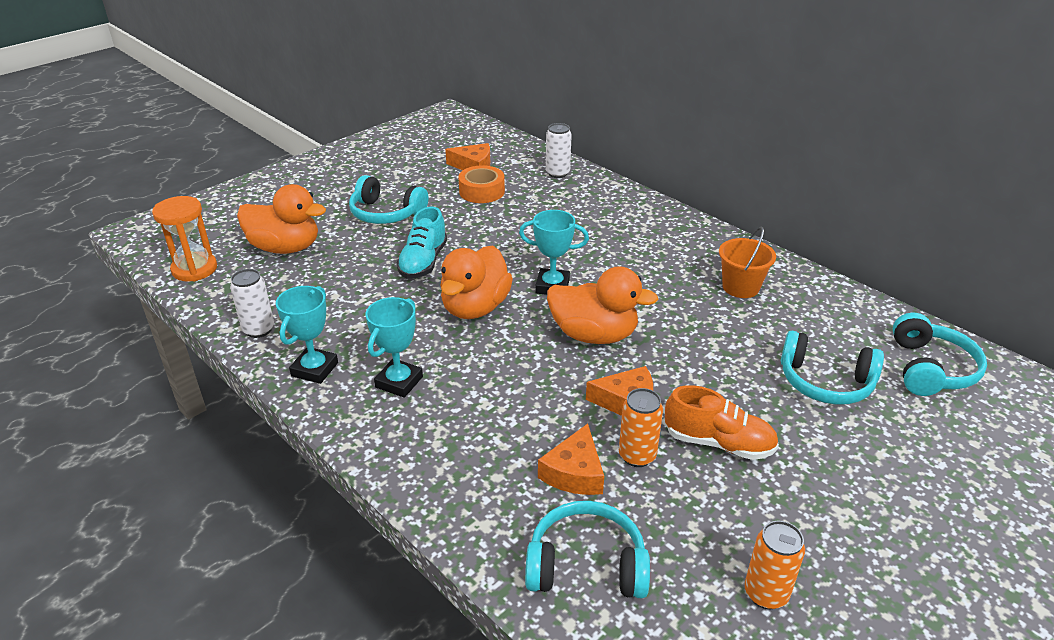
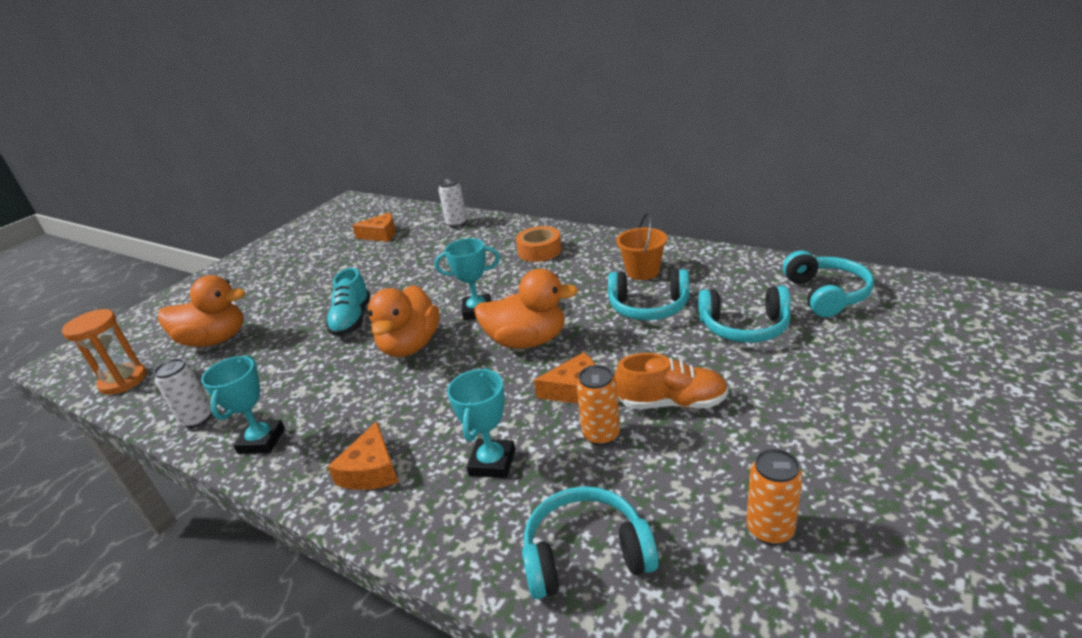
camera: 10 degrees left, 5 degrees down
(386, 213) = (308, 289): turquoise headphones -> turquoise headphones (648, 307)
(399, 382) = (351, 430): turquoise trophy -> turquoise trophy (492, 463)
(482, 191) = (393, 252): orange tape -> orange tape (539, 251)
(574, 472) = (546, 467): orange cheese -> orange cheese (371, 470)

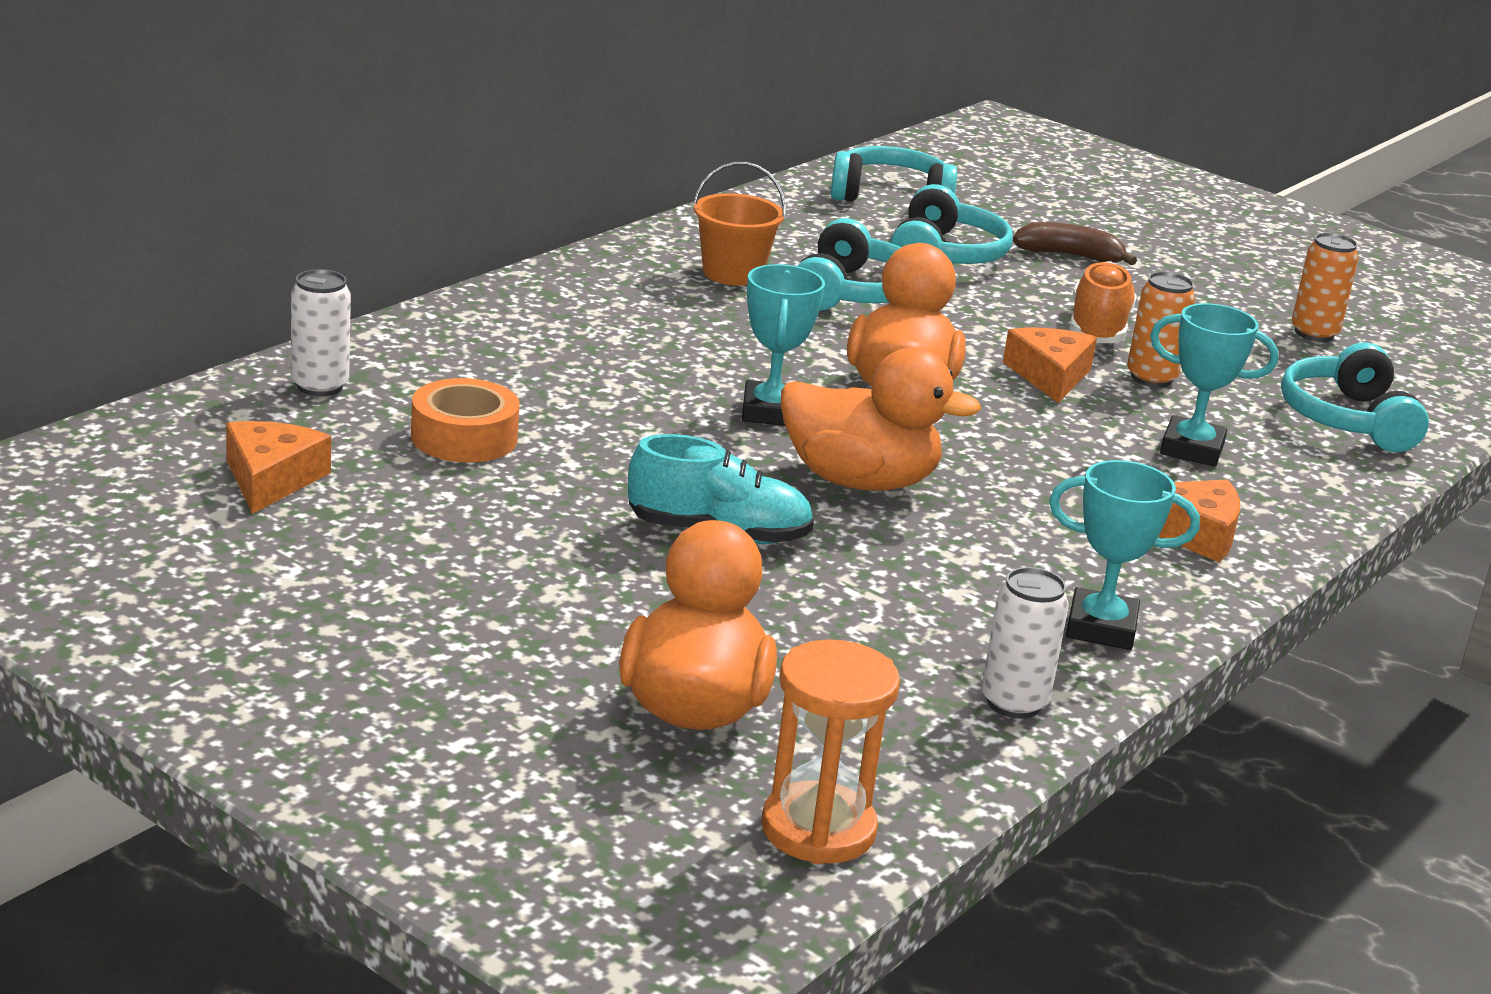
camera: 90 degrees left, 5 degrees down
(539, 251) = (568, 330): orange tape -> orange tape (464, 437)
(804, 376) = (1069, 255): none -> brown banana

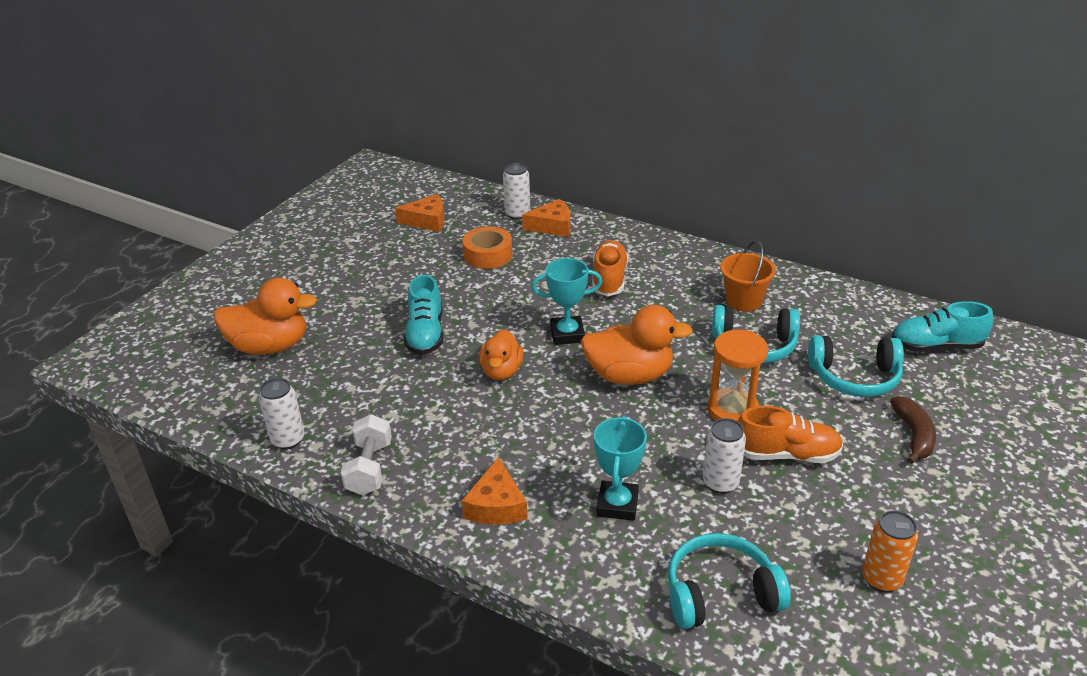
camera: 85 degrees right, 10 degrees up
(616, 351) = (609, 279): none -> orange shoe
(818, 829) = (180, 389): orange hourglass -> orange hourglass (732, 410)
(859, 481) = (501, 371): orange duck -> orange duck, size x0.64
(891, 197) = (936, 346): turquoise headphones -> turquoise shoe
(1049, 376) = (689, 435): orange cheese -> orange cheese (552, 226)
(1101, 628) = (369, 468): turquoise trophy -> white dumbbell
(1151, 378) = (720, 483): orange can -> white can

